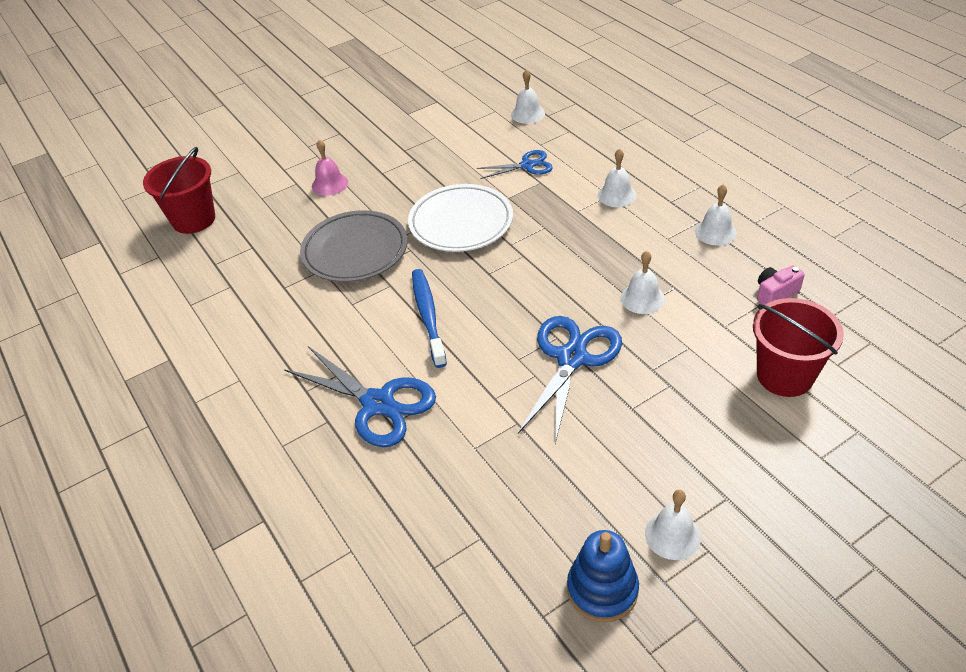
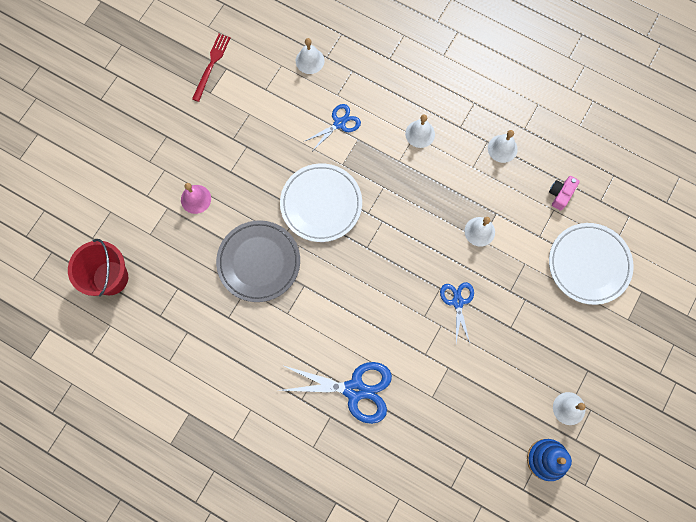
camera: 30 degrees left, 30 degrees up
(424, 96) = (211, 65): none -> red fork
(428, 316) = (346, 303): blue toothbrush -> none
(572, 358) = (457, 302): blue scissors -> blue scissors, size x0.58
(784, 376) = (589, 264): red bucket -> white plate

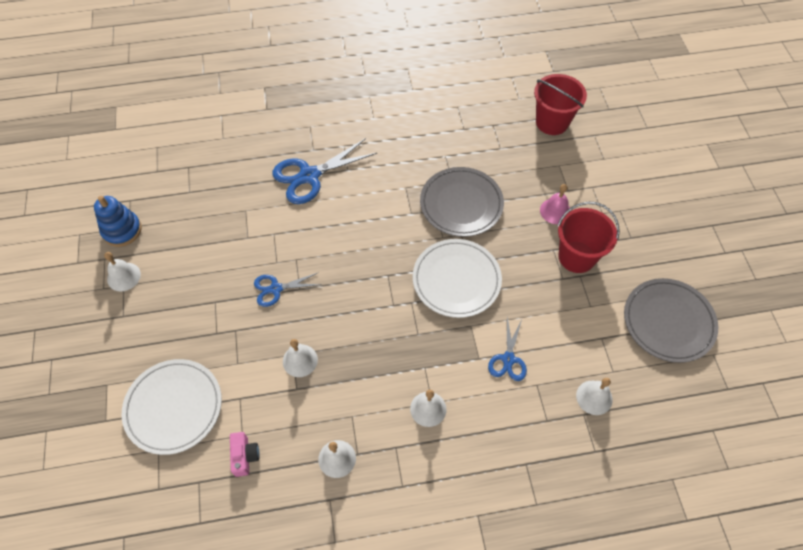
camera: 140 degrees right, 15 degrees down
(211, 65) = (668, 322): red fork -> grey plate
(220, 153) = (576, 257): none -> red bucket
(457, 302) = (276, 289): blue scissors -> blue scissors turned 120 degrees clockwise

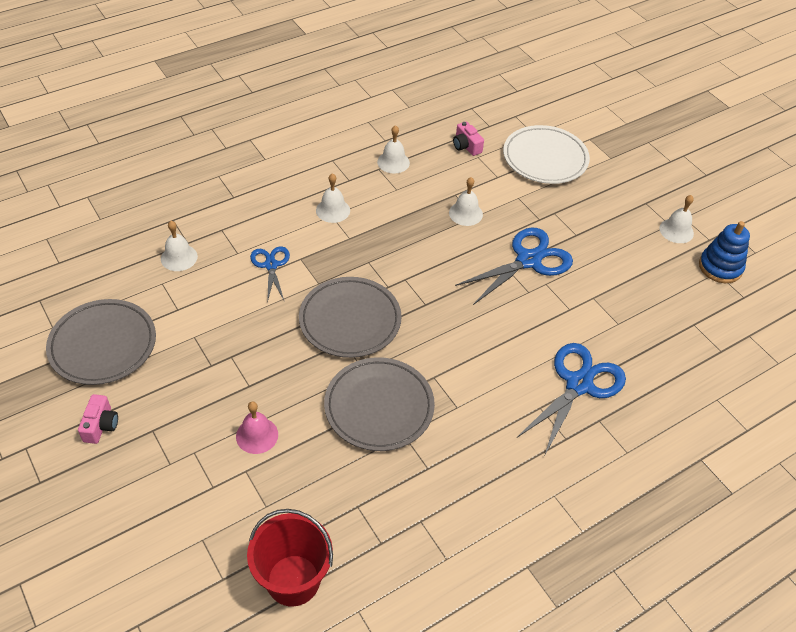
camera: 155 degrees right, 10 degrees down
(276, 289) = (528, 260): blue scissors -> blue scissors, size x1.72
(456, 280) = (350, 320): white plate -> grey plate
(576, 257) = (219, 385): red bucket -> none
(669, 252) = (101, 425): none -> pink camera

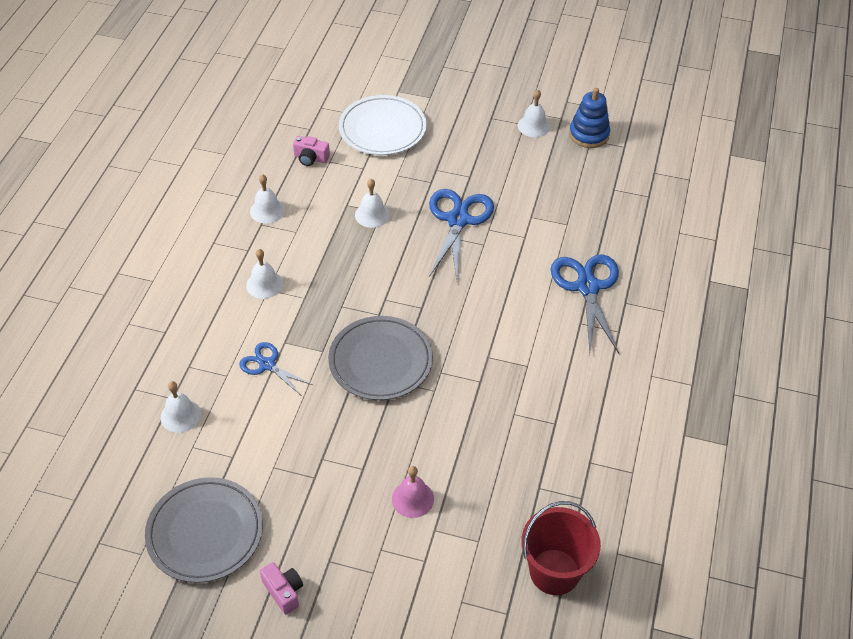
camera: 40 degrees left, 0 degrees up
(379, 407) = (475, 408): grey plate -> none

